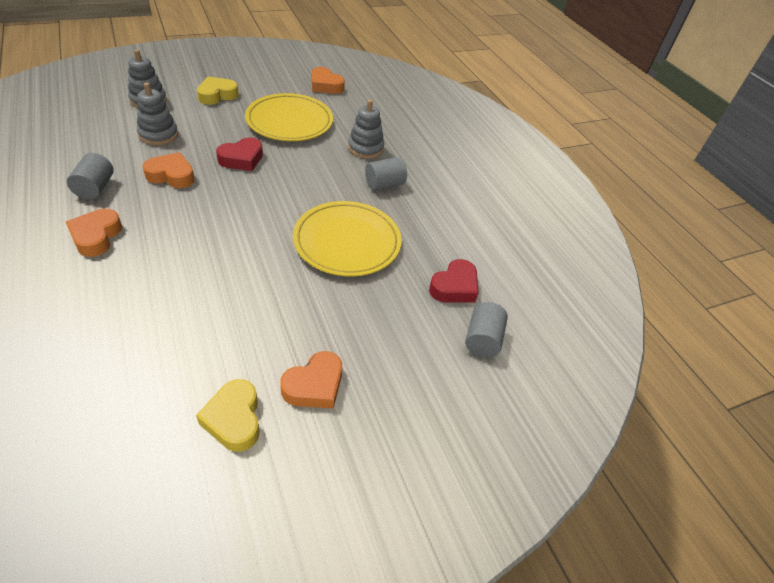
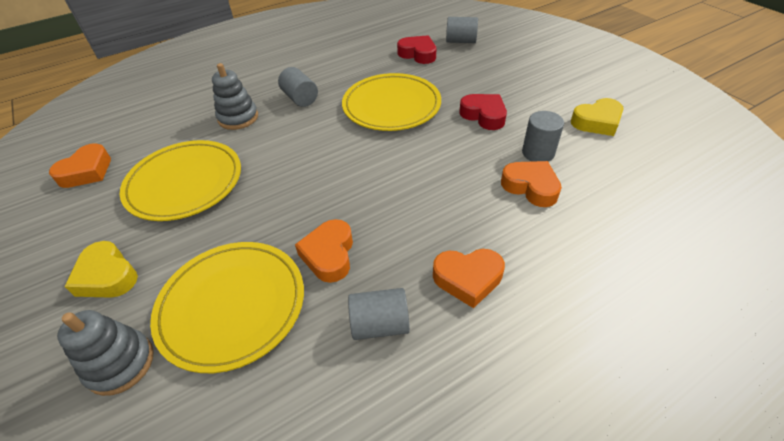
camera: 90 degrees left, 0 degrees up
(158, 135) = (232, 306): grey stacking toy -> yellow plate
(210, 334) = (538, 153): none -> grey cylinder
(242, 159) = (278, 202): red heart -> red heart (484, 115)
(314, 385) = (545, 96): orange heart -> orange heart (530, 187)

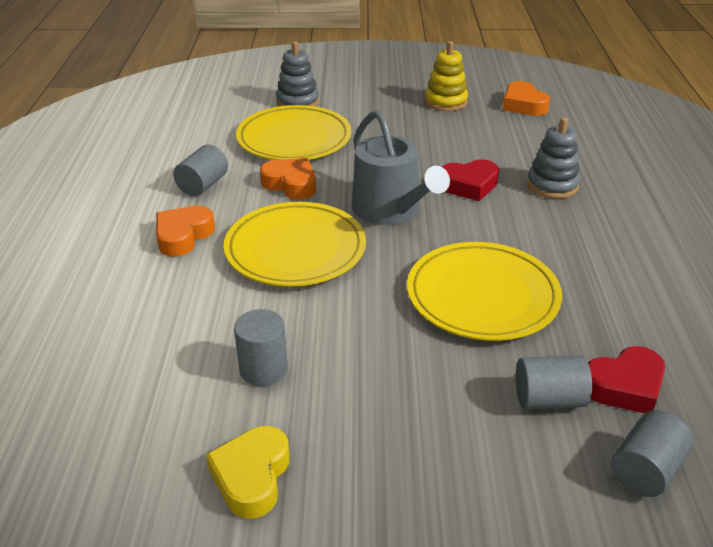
camera: 120 degrees right, 10 degrees down
(90, 224) = (446, 102): none -> yellow stacking toy
(107, 276) = (379, 103): yellow heart -> none
(185, 183) = (459, 142): yellow plate -> yellow plate (295, 249)
(300, 98) = (563, 233): grey cylinder -> grey cylinder (549, 399)
(327, 176) = (390, 210): none -> grey watering can
(484, 115) = (384, 366): red heart -> red heart (469, 185)
(530, 187) = (223, 328): orange heart -> none

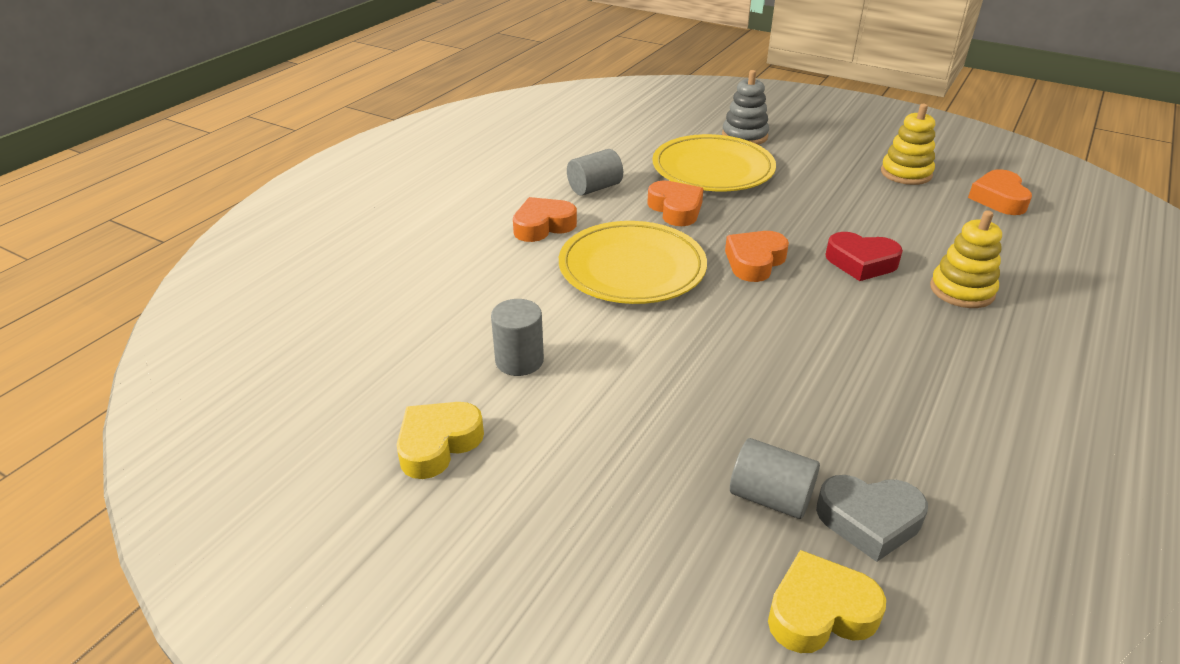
camera: 30 degrees right, 0 degrees up
(390, 210) = (754, 261): grey watering can -> orange heart
(482, 296) = (783, 373): yellow plate -> none
(552, 185) = (962, 290): grey stacking toy -> yellow stacking toy
(624, 386) = (869, 521): red heart -> grey heart
(645, 470) = (820, 611): grey cylinder -> yellow heart

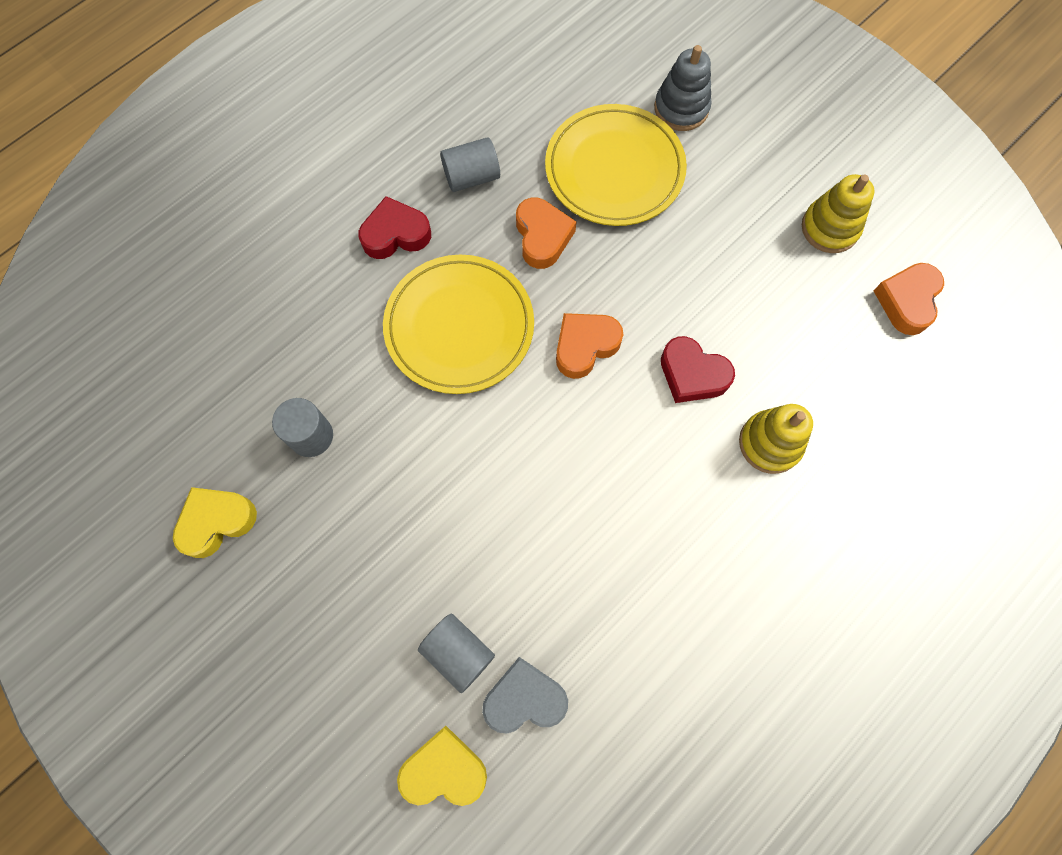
camera: 15 degrees right, 35 degrees up
(543, 226) = (395, 234): orange heart -> red heart
(869, 521) = (524, 698): grey heart -> grey heart turned 150 degrees clockwise

